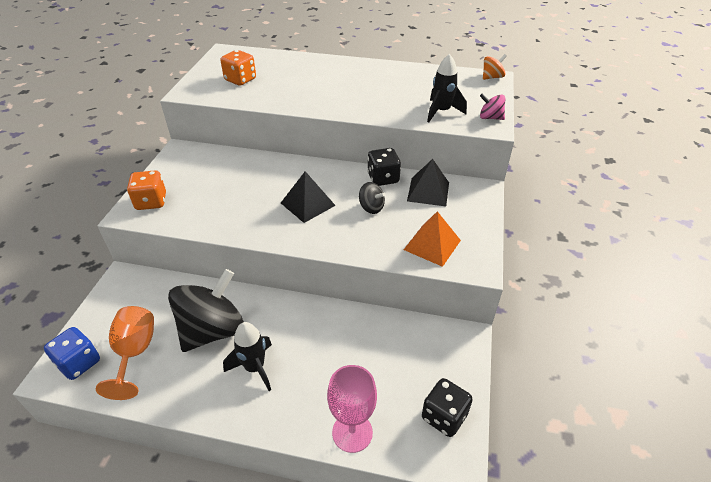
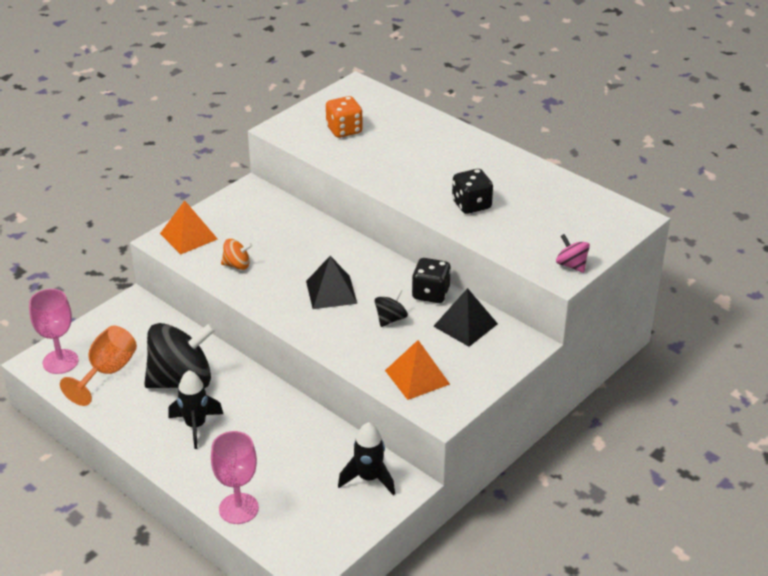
camera: 30 degrees right, 5 degrees down
(79, 363) = (60, 361): blue dice -> pink goblet
(151, 202) = (189, 236): orange dice -> orange pyramid
(371, 207) = (390, 319): black spinning top -> black spinning top turned 120 degrees counterclockwise
(441, 112) = (524, 240): black rocket -> black rocket (368, 478)
(444, 416) = (325, 533): black dice -> black dice (471, 205)
(492, 77) = (632, 217): orange spinning top -> orange spinning top (237, 265)

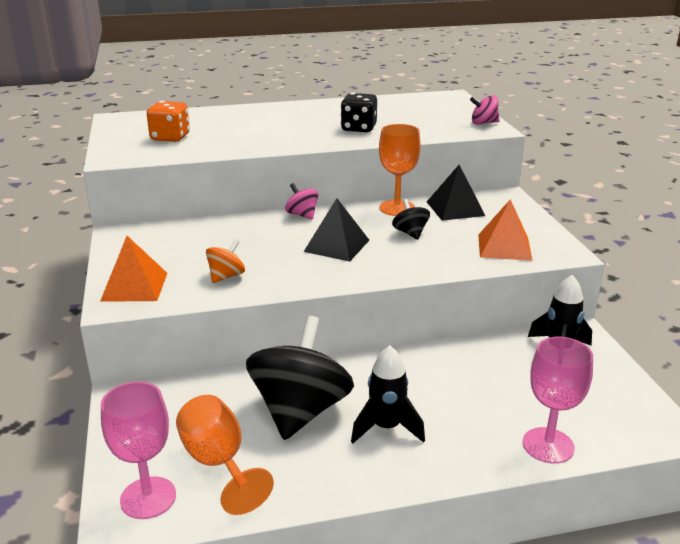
camera: 55 degrees left, 10 degrees down
(365, 252) = (302, 215): none -> pink spinning top
(430, 293) = (397, 208): black dice -> orange goblet

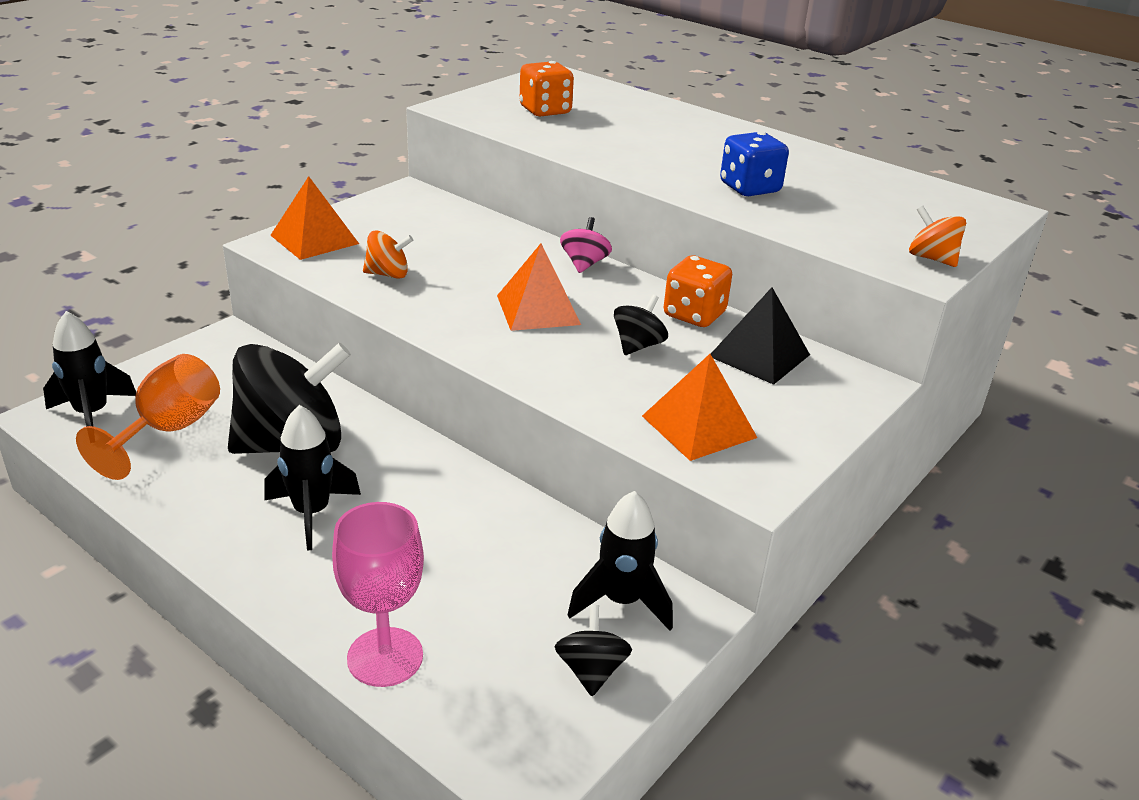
camera: 50 degrees right, 5 degrees up
(148, 498) = (92, 414): pink goblet -> black rocket
(336, 245) = (538, 309): black pyramid -> orange pyramid
(358, 128) = (749, 188): black dice -> blue dice
(397, 208) = (694, 315): orange goblet -> orange dice
(483, 123) = (931, 258): pink spinning top -> orange spinning top
(605, 380) = (591, 670): none -> black spinning top

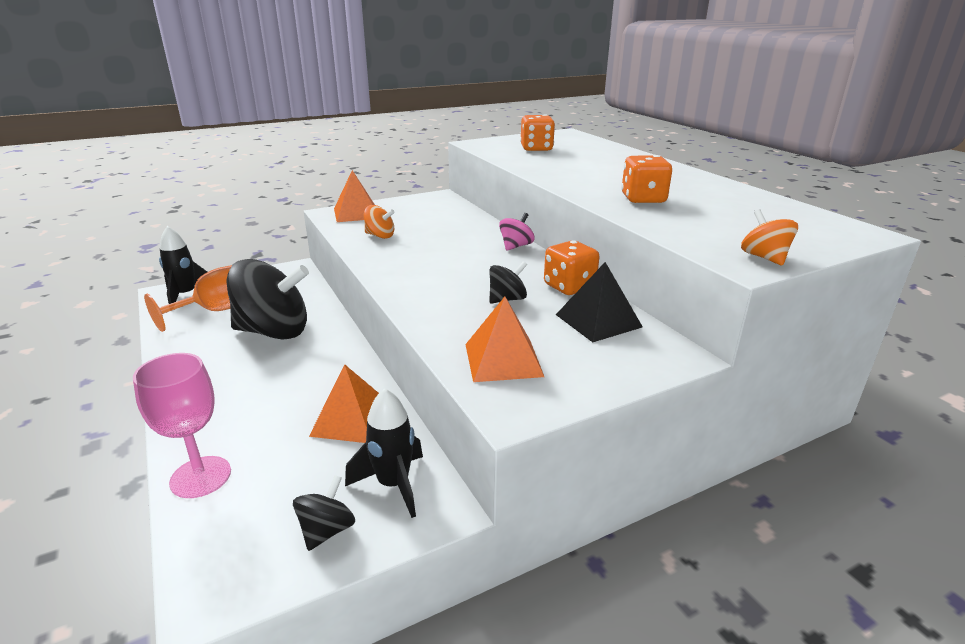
camera: 25 degrees right, 5 degrees down
(312, 513) = (246, 374): black rocket -> none
(538, 309) = (456, 267): orange pyramid -> orange pyramid (351, 419)
(749, 188) = (643, 199): blue dice -> orange dice

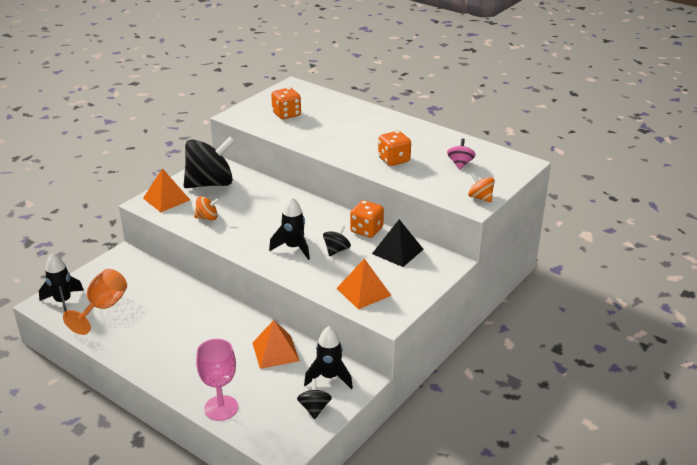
camera: 25 degrees left, 5 degrees up
(274, 331) = (166, 311): black spinning top -> black spinning top (210, 184)
(450, 284) = (293, 248): none -> black rocket
(516, 246) = (310, 204): pink spinning top -> pink spinning top (460, 164)

